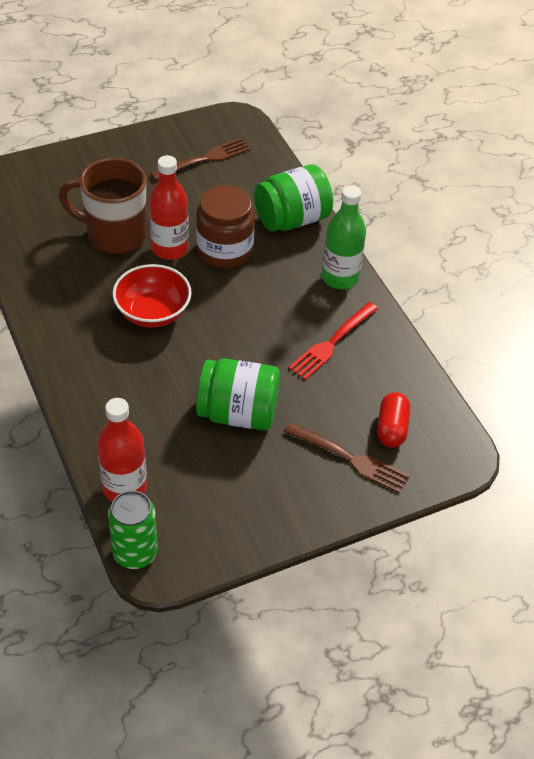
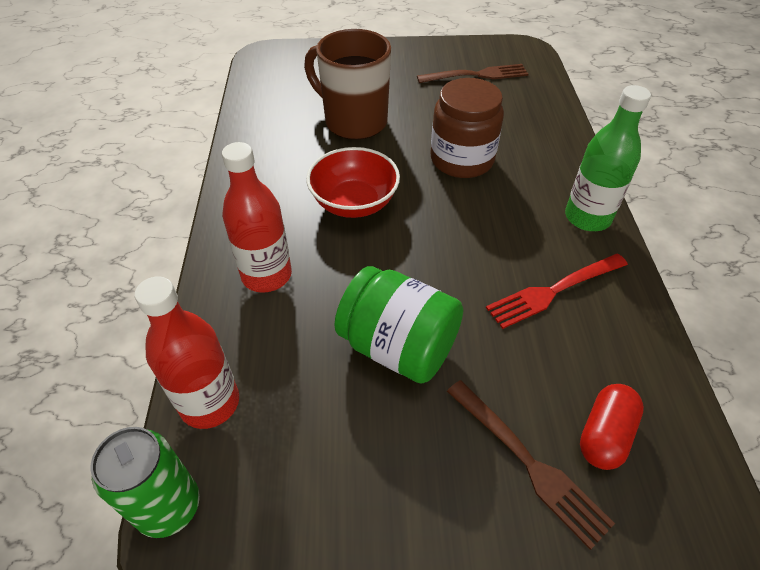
camera: 25 degrees right, 0 degrees up
(169, 248) = (403, 145): red bottle -> red bottle (266, 275)
(292, 219) = (549, 145): green jar -> none

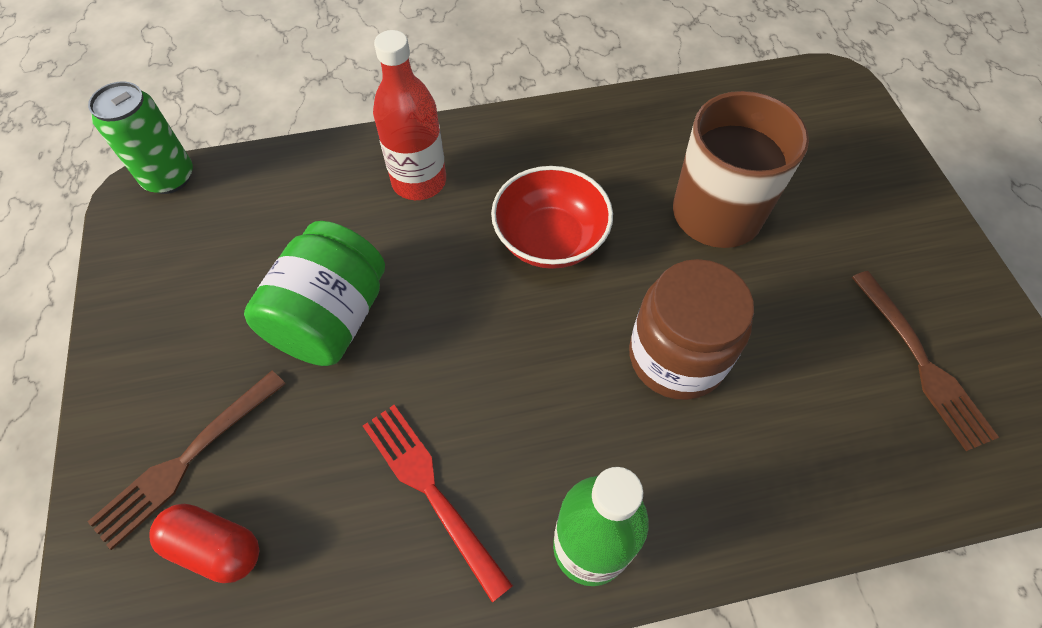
camera: 80 degrees right, 10 degrees up
(210, 403) = (263, 177): red bottle -> none

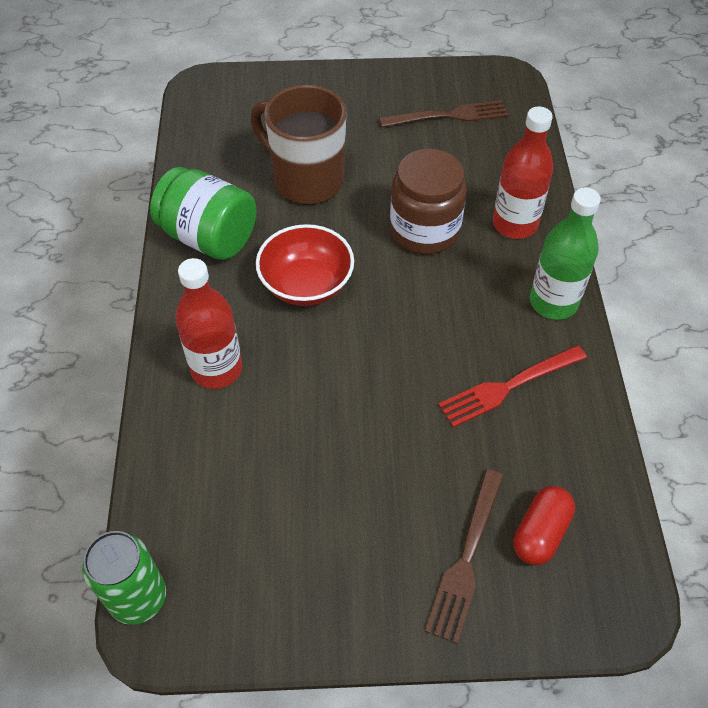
camera: 80 degrees left, 5 degrees down
(187, 460) = (466, 558): brown fork -> brown fork turned 60 degrees clockwise
(331, 318) = (349, 446): green jar -> green jar (209, 237)
(729, 479) = (514, 224): none -> red bottle

